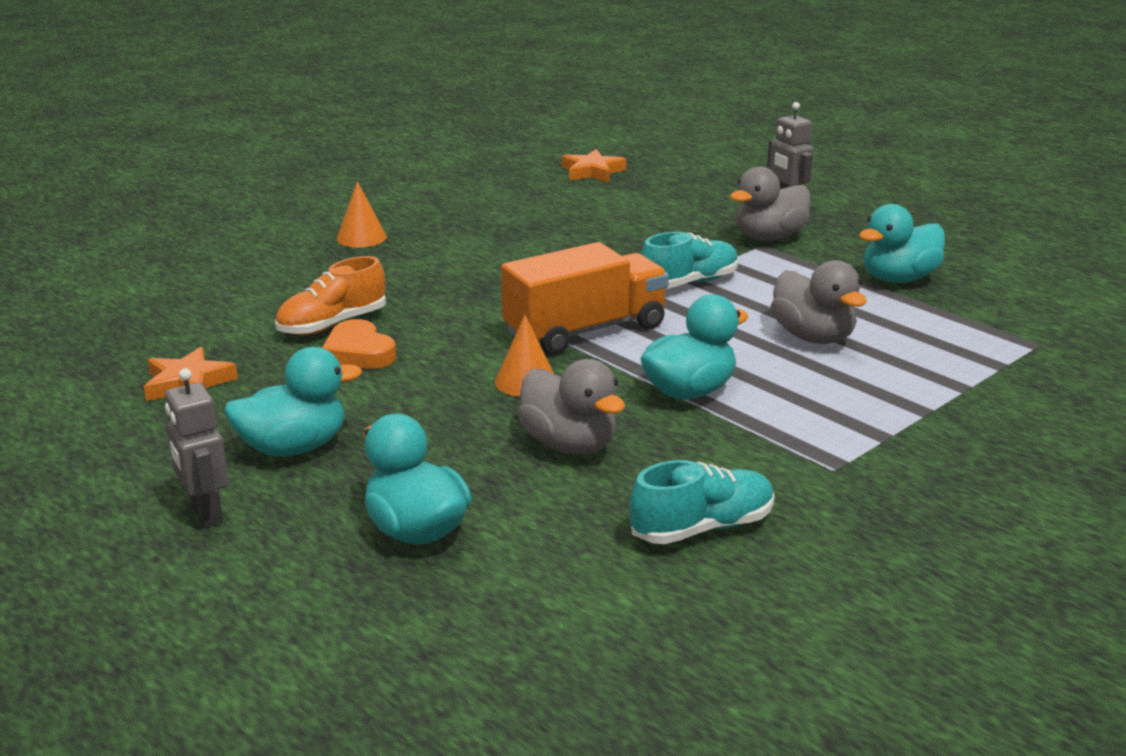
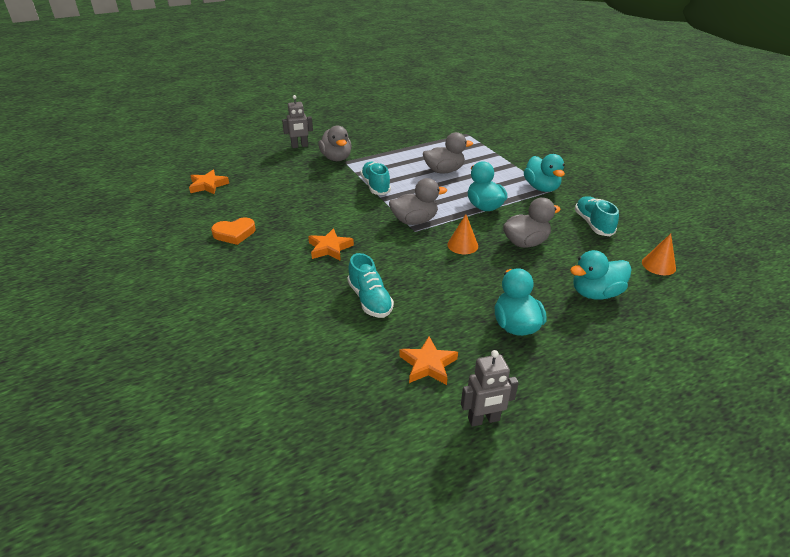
camera: 75 degrees left, 10 degrees up
(205, 512) = (579, 361): grey robot -> grey robot (483, 419)
(332, 324) = (370, 300): orange shoe -> turquoise shoe
(358, 352) = (411, 293): orange heart -> orange heart (234, 233)
(361, 237) = (243, 277): orange cone -> orange cone (658, 265)
(460, 277) = (330, 248): none -> orange star
(585, 330) = (414, 221): orange truck -> grey duck
(898, 279) = (398, 142): turquoise duck -> turquoise duck (541, 188)

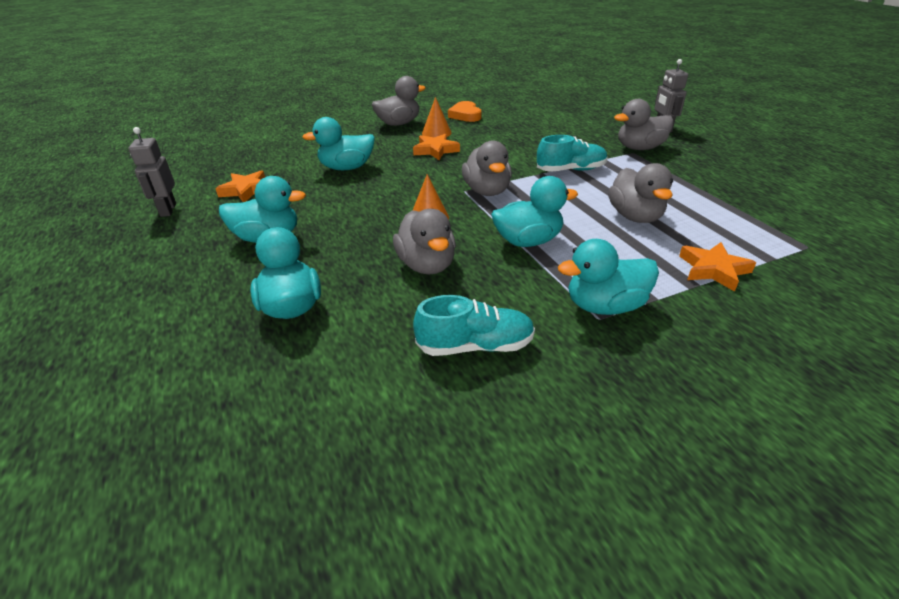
camera: 95 degrees right, 0 degrees up
(208, 185) = (551, 100): orange star -> orange star (713, 270)
(247, 277) = (399, 124): none -> grey duck
(370, 300) = (346, 168): turquoise shoe -> turquoise duck
(658, 265) = (330, 400): orange cone -> orange cone (436, 133)

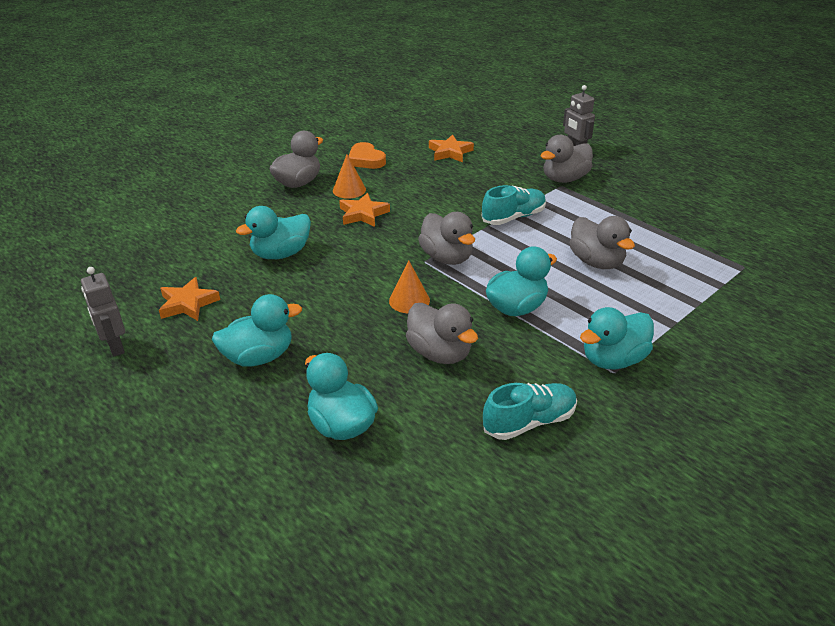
camera: 20 degrees left, 0 degrees up
(713, 270) = (682, 305): orange star -> orange star (450, 152)

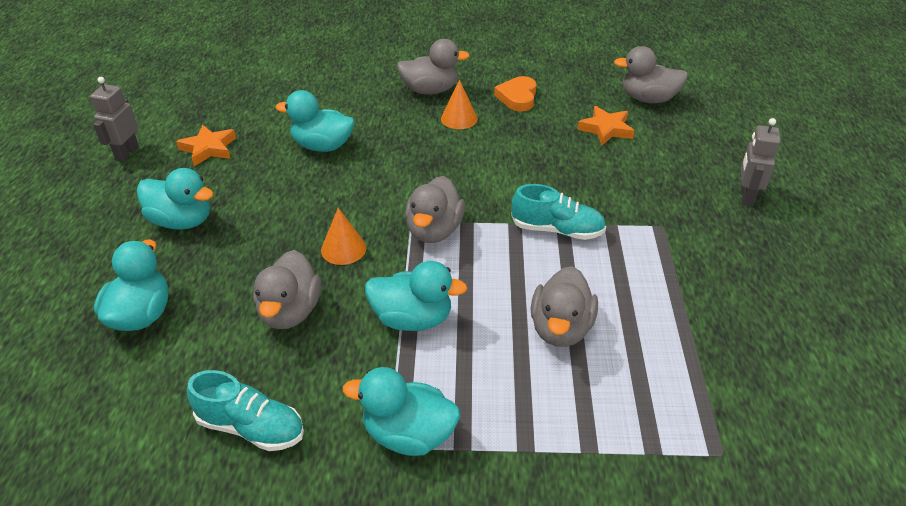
camera: 45 degrees right, 5 degrees up
(363, 214) = (434, 147): orange star -> none
(564, 179) = (679, 221): grey duck -> grey duck (648, 99)

